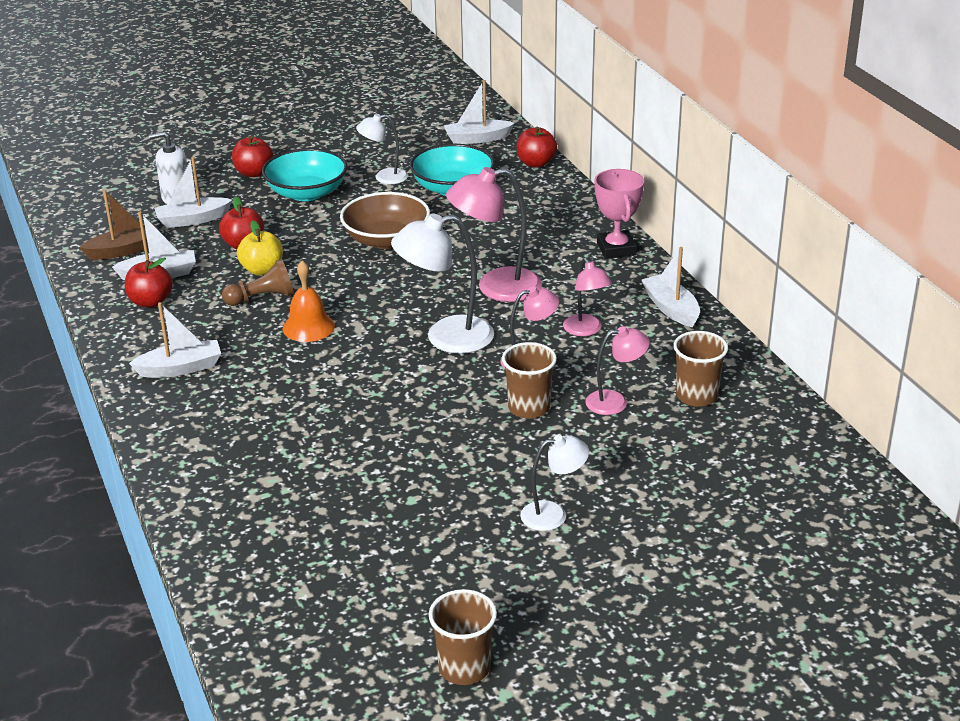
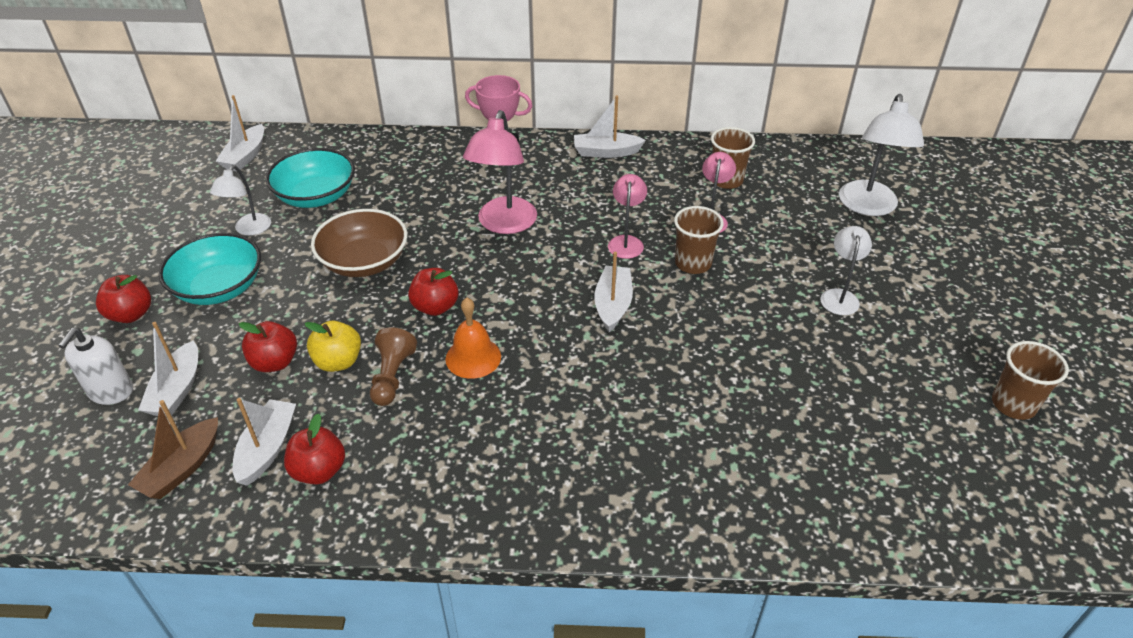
camera: 65 degrees left, 10 degrees up
(124, 250) = (182, 468): brown boat -> brown boat turned 150 degrees counterclockwise
(181, 368) = (475, 477): white boat -> white boat (613, 305)
(446, 338) = (559, 276): white lamp -> white lamp (868, 207)
(536, 163) = (326, 140): red apple -> red apple (435, 307)
(586, 330) = (605, 200): pink lamp -> none

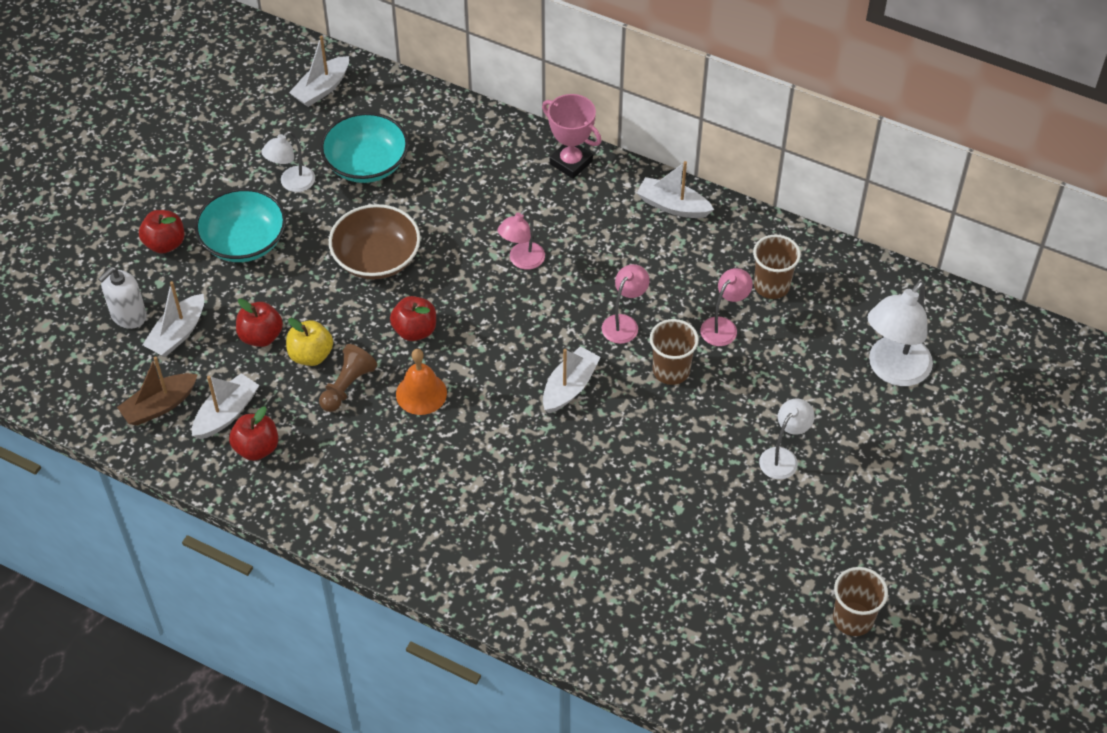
camera: 25 degrees right, 10 degrees up
(504, 224) = (522, 261): pink lamp -> pink lamp, size x0.59

